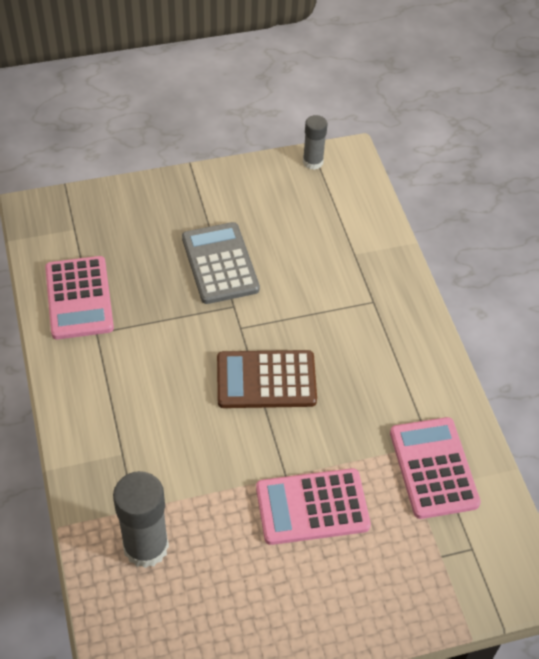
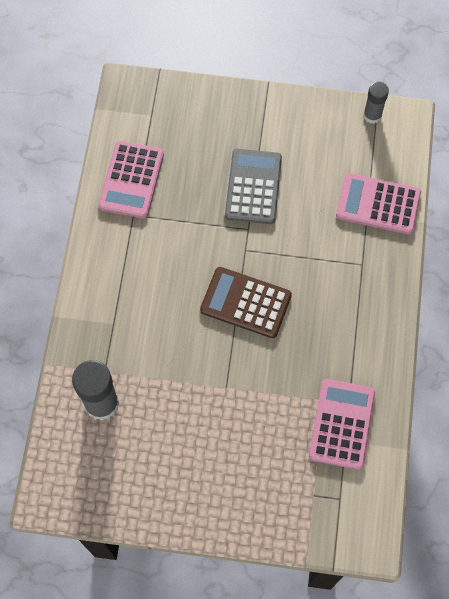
camera: 25 degrees right, 15 degrees up
(312, 507) = (235, 420): pink calculator -> pink calculator (378, 204)

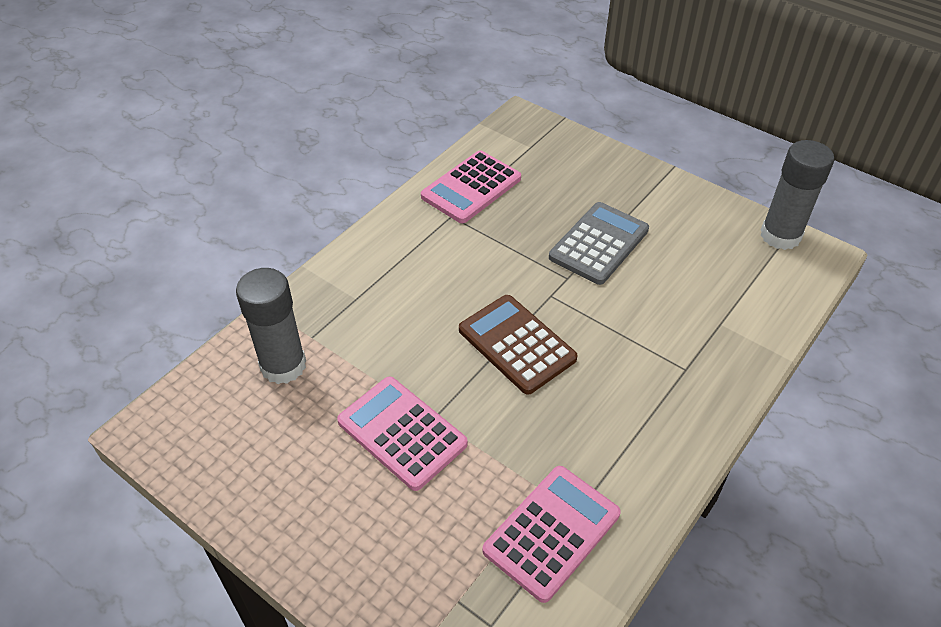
camera: 30 degrees right, 20 degrees down
(372, 115) = (780, 235): grey glue stick -> grey glue stick, size x1.69
(378, 204) = (741, 319): pink calculator -> pink calculator (402, 433)

